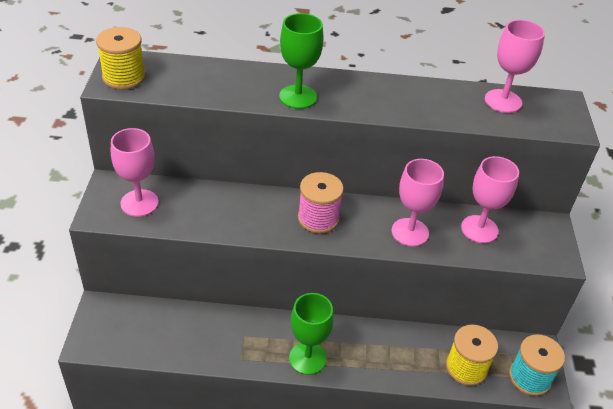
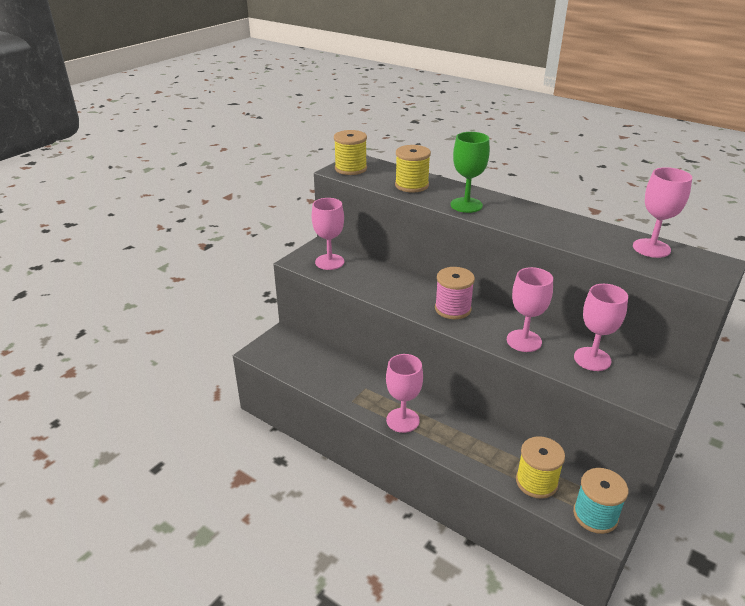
camera: 35 degrees right, 10 degrees down
(217, 84) = (411, 185): none -> yellow spool
(307, 358) = (402, 420): green goblet -> pink goblet

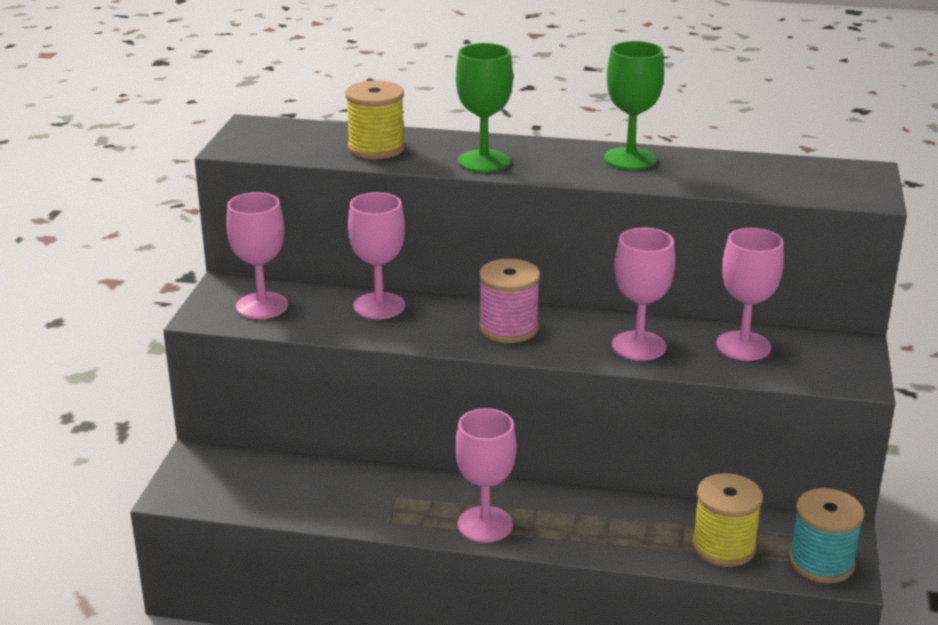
camera: 25 degrees left, 5 degrees down
(351, 168) = (254, 140): yellow spool -> none
(558, 221) = (630, 159): none -> green goblet
(651, 248) = (774, 169): pink goblet -> pink goblet (379, 306)

